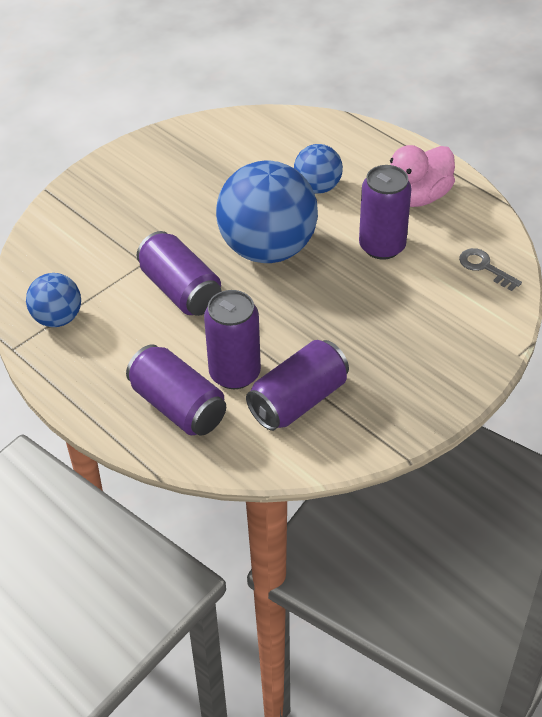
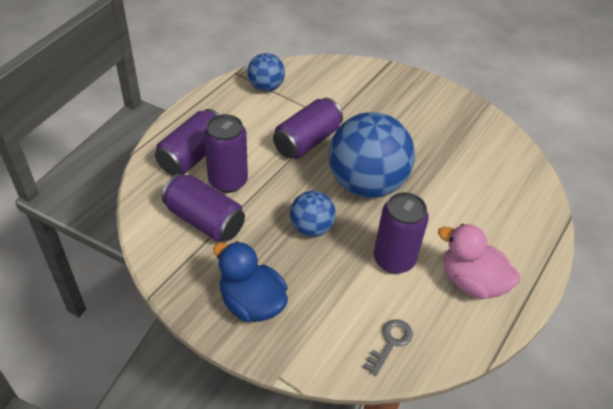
camera: 75 degrees right, 0 degrees up
(317, 187) = (454, 208): blue ball -> blue ball (311, 228)
(427, 367) = (251, 303): none -> blue duck

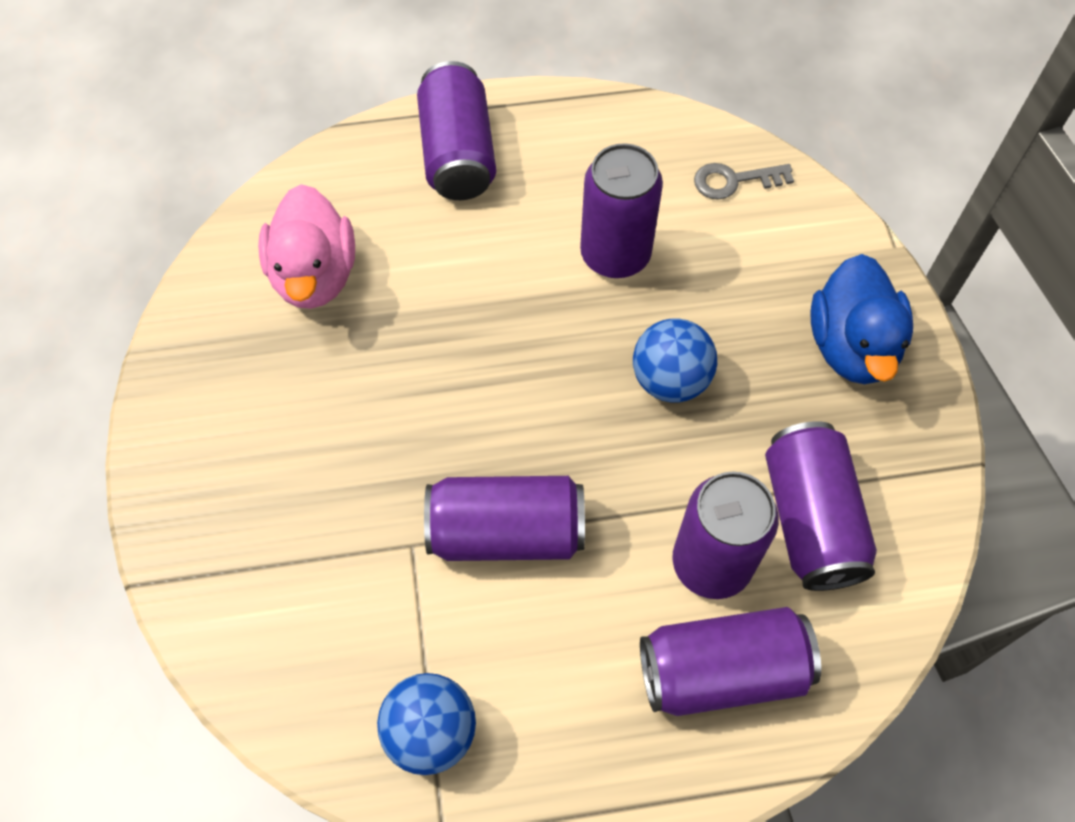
camera: 130 degrees left, 15 degrees up
(366, 184) = (514, 379): blue ball -> none
(471, 282) = (560, 161): pink duck -> pink duck (314, 275)
(512, 248) = (457, 153): none -> purple can

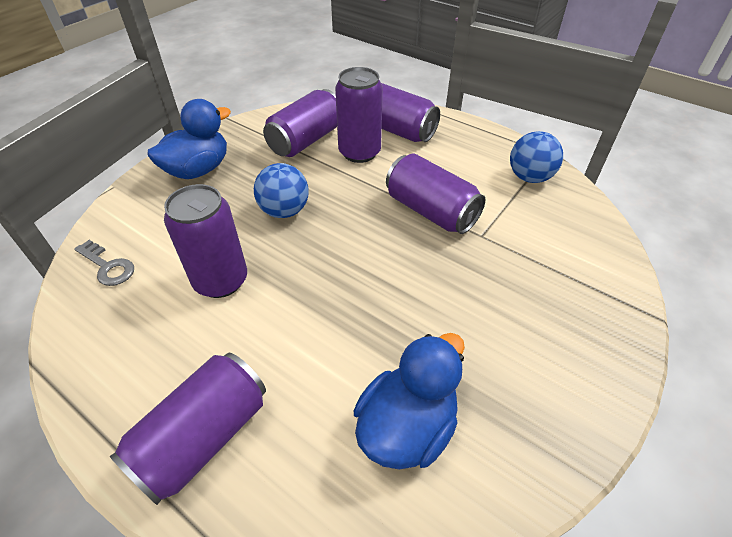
camera: 135 degrees left, 15 degrees down
(314, 275) = (407, 426): pink duck -> blue duck

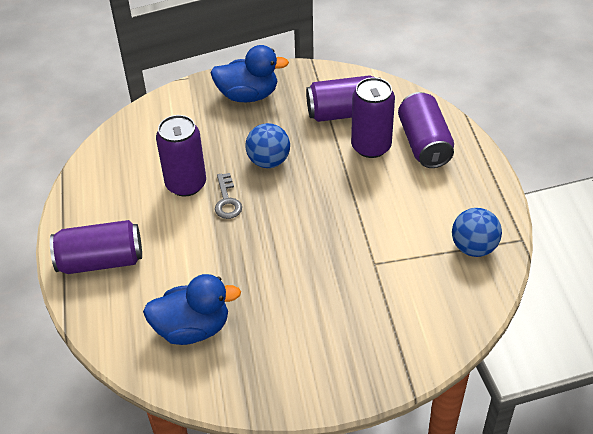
camera: 45 degrees right, 0 degrees up
(108, 266) = (138, 135): grey key -> grey key (227, 201)
(431, 211) = (363, 224): purple can -> none

